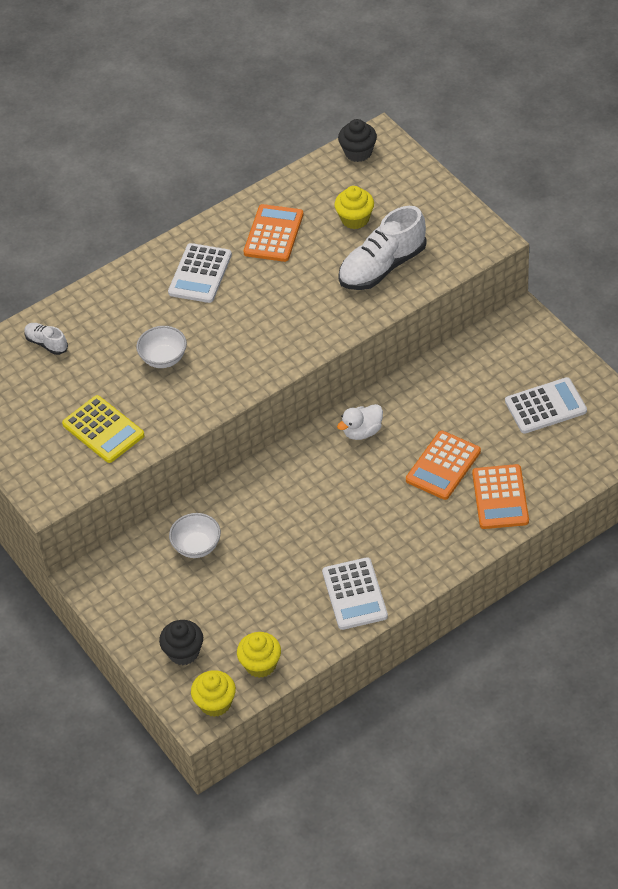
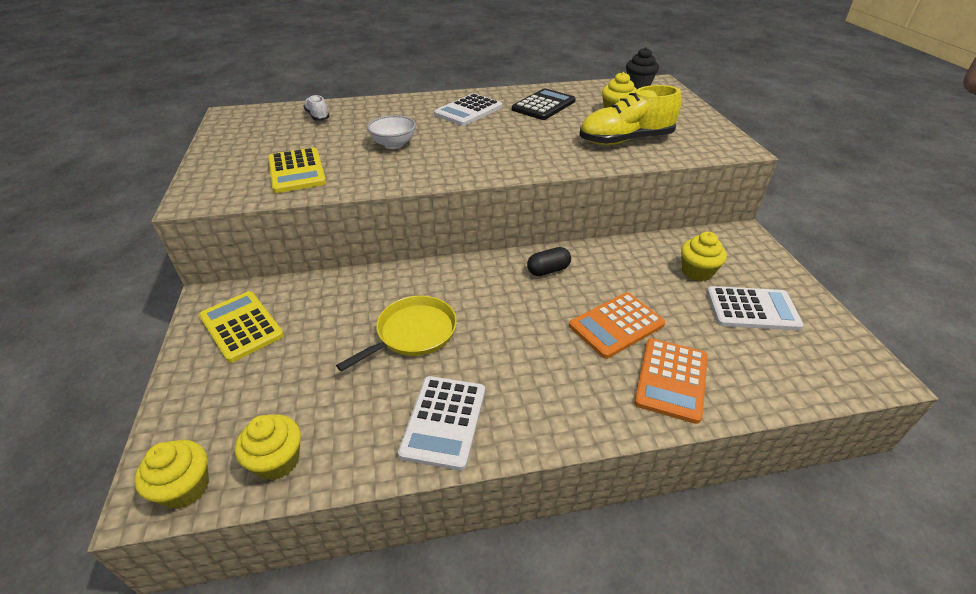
camera: 20 degrees right, 10 degrees down
(140, 589) = (241, 326): none -> yellow calculator
(183, 652) = (216, 406): black cupcake -> none
(197, 546) = (326, 309): white bowl -> none
(273, 234) = (543, 105): orange calculator -> black calculator
(285, 538) = (413, 333): none -> yellow pan
(362, 431) = (548, 270): white duck -> black capsule
(382, 267) = (625, 140): white shoe -> yellow shoe
(491, 382) = (697, 271): none -> yellow cupcake

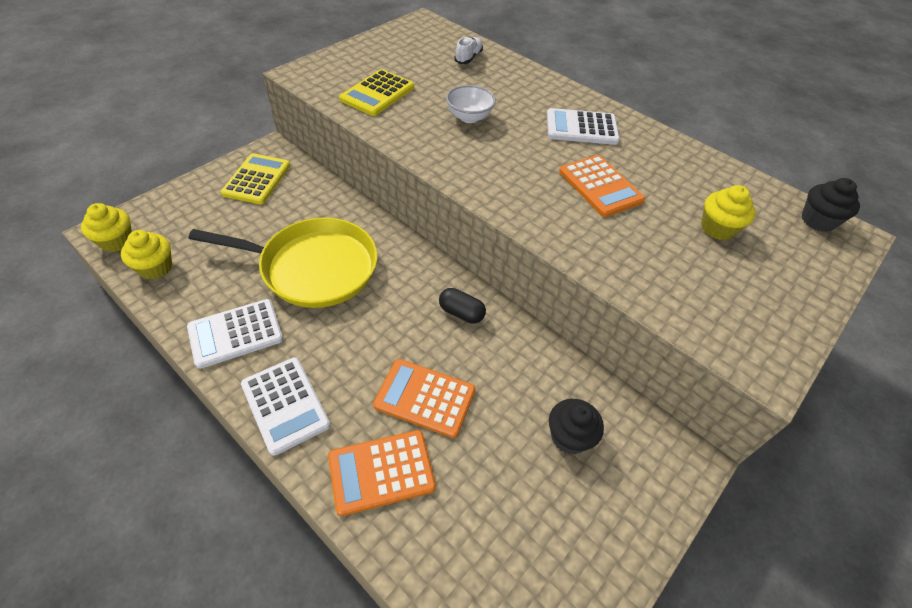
camera: 50 degrees right, 10 degrees up
(413, 333) = (313, 267): yellow pan -> yellow pan, size x1.59
(536, 129) = (600, 186): none -> orange calculator
(543, 105) = (659, 169): black calculator -> none
(625, 140) = (658, 260): yellow shoe -> none
(697, 271) = (569, 437): yellow cupcake -> black cupcake
(752, 309) = (548, 513): white calculator -> white calculator (285, 405)

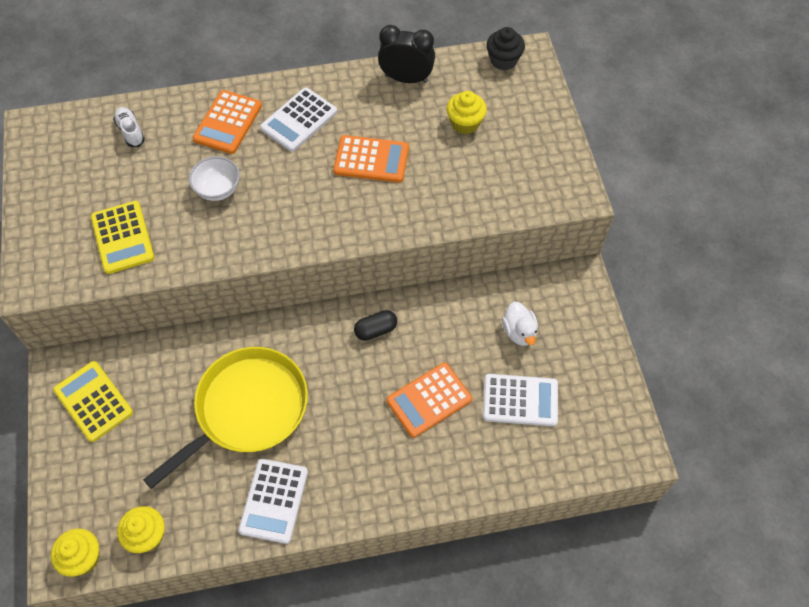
camera: 50 degrees left, 10 degrees up
(285, 405) = (368, 495): white calculator -> white calculator (520, 400)
(381, 472) = (464, 460): orange calculator -> orange calculator (228, 122)
(569, 437) = (519, 332): black cupcake -> white duck
(704, 167) = (406, 79): none -> black clock

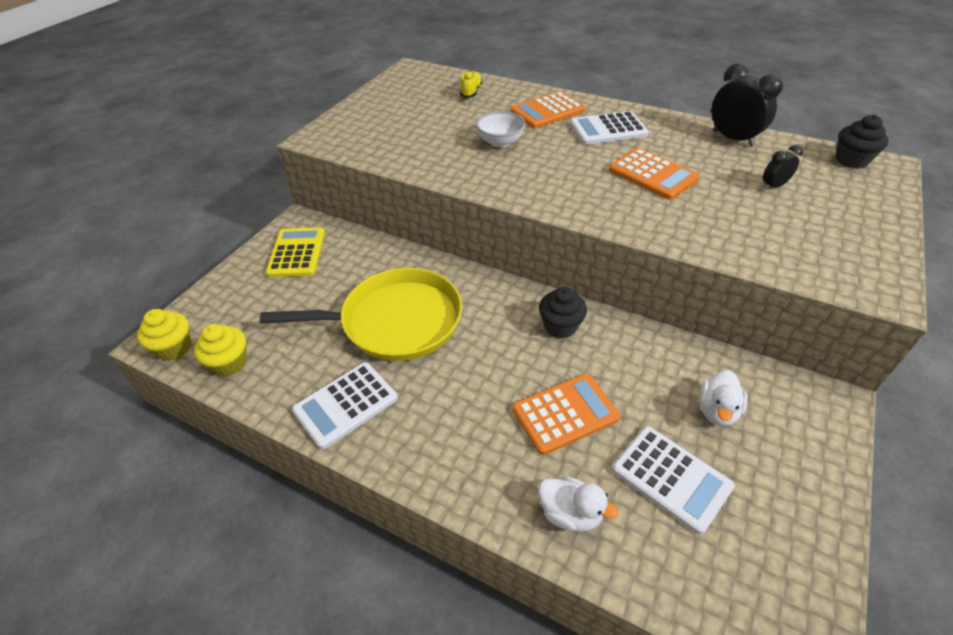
camera: 40 degrees right, 15 degrees down
(122, 237) = (401, 140): yellow calculator -> none
(130, 131) = (471, 92): white shoe -> yellow shoe
(376, 330) = (560, 326): black capsule -> black cupcake
(429, 400) = (565, 413): orange calculator -> orange calculator turned 150 degrees clockwise
(465, 123) = (773, 186): yellow cupcake -> black clock
(478, 466) = (570, 513): none -> white duck

